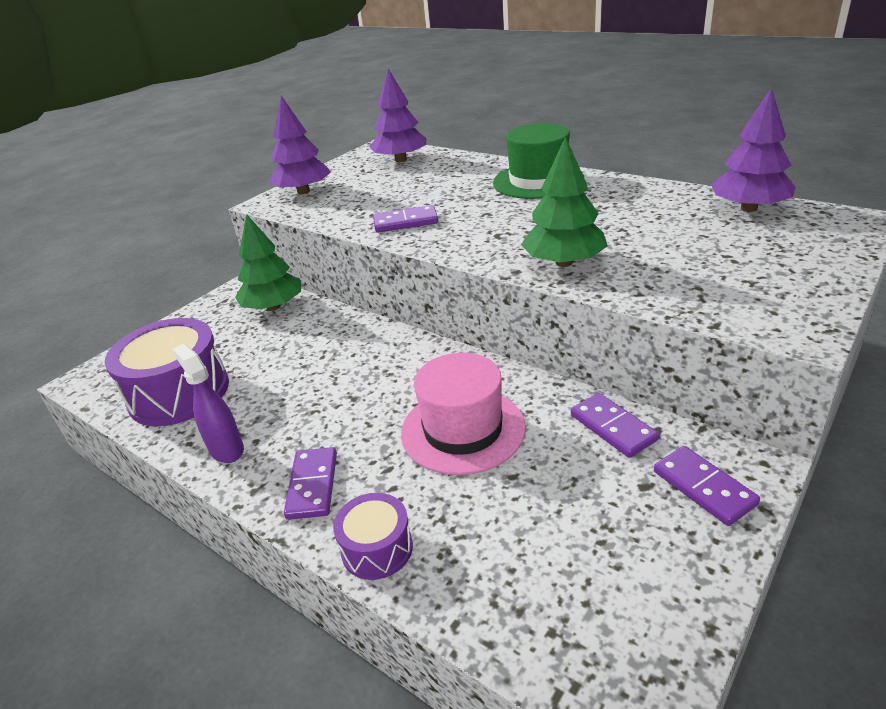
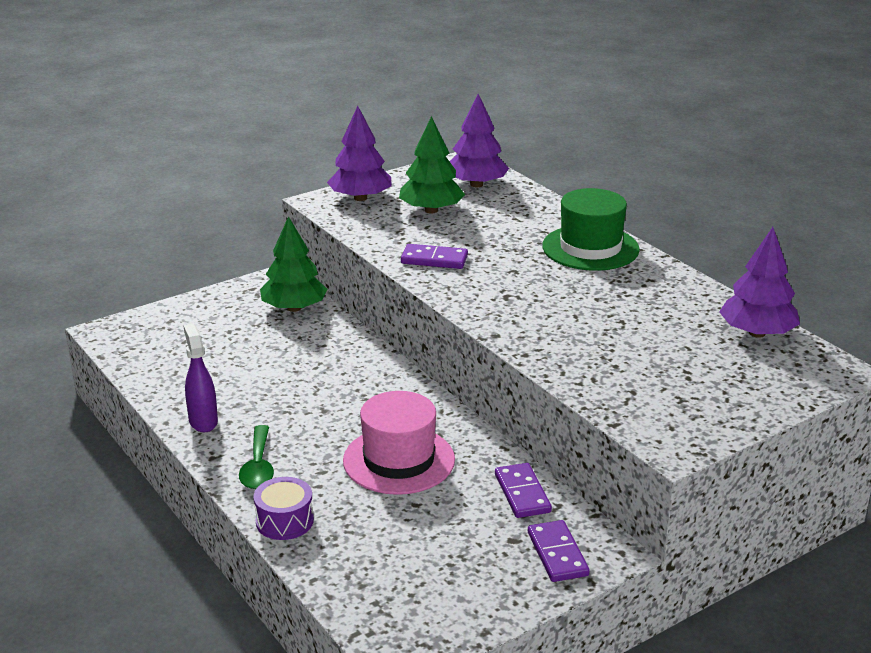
camera: 15 degrees right, 5 degrees down
(179, 393) = (181, 365): purple drum -> none
(312, 485) = (258, 466): purple domino -> green spoon
(563, 262) = (541, 338): green tree -> green tree (431, 210)

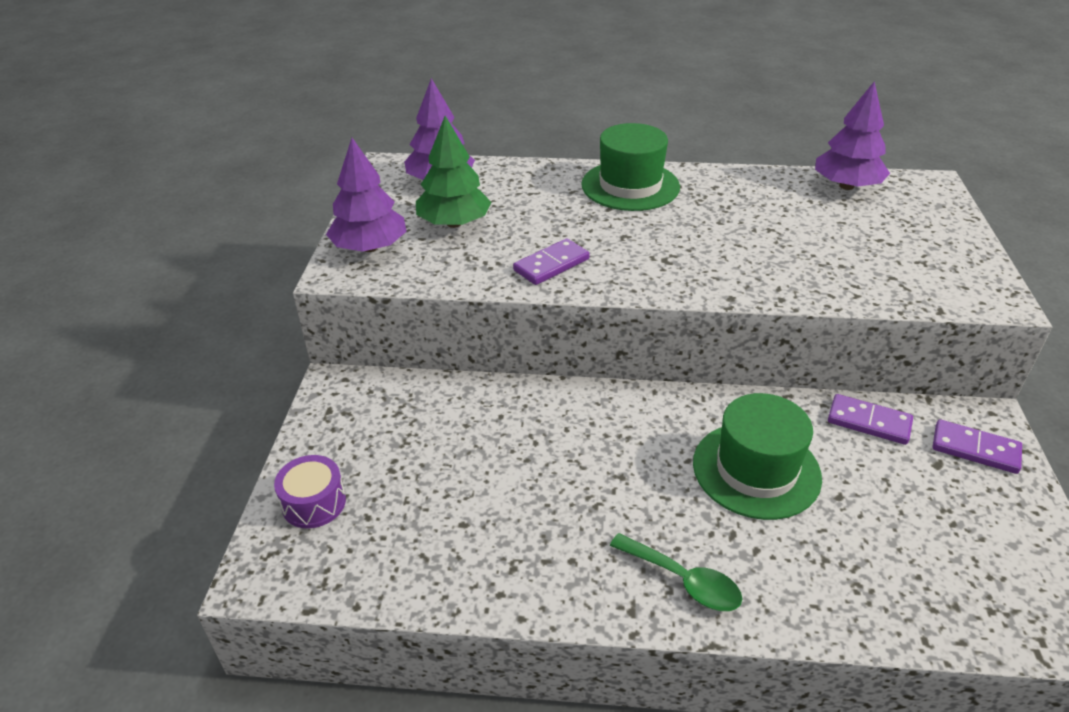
camera: 50 degrees left, 10 degrees up
(203, 421) = (552, 583): purple spray bottle -> none
(284, 521) = (803, 610): purple drum -> purple drum (314, 503)
(294, 308) = (406, 401): green tree -> none
(399, 460) = (756, 470): pink hat -> green hat

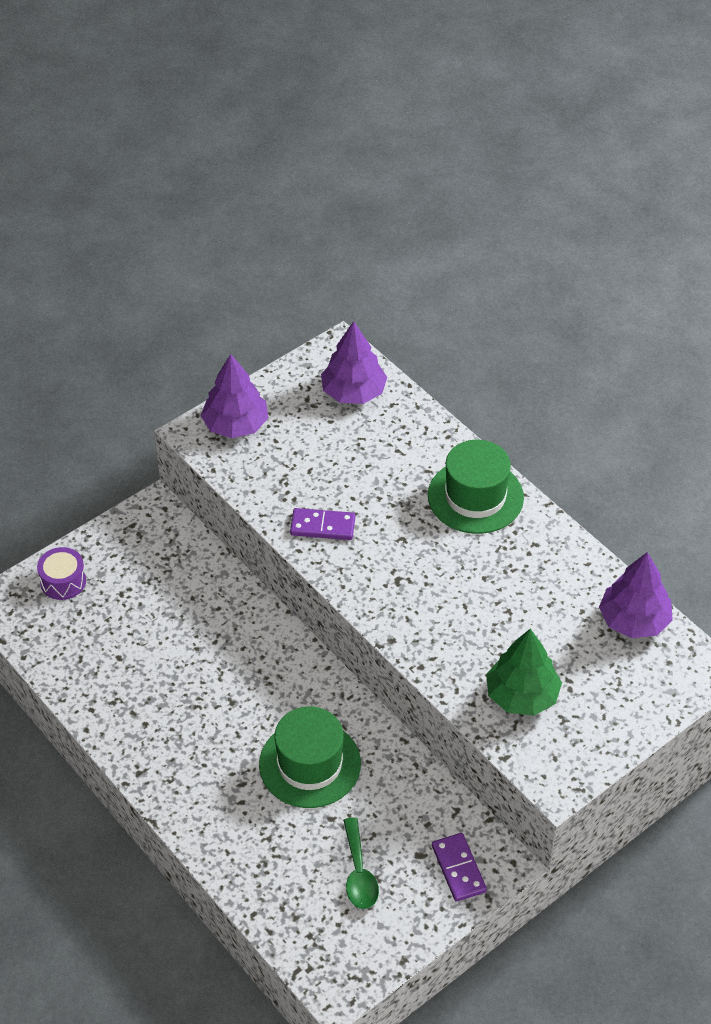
camera: 45 degrees right, 10 degrees up
(454, 223) = (311, 442): green tree -> green tree (522, 695)
(683, 580) = (183, 782): green spoon -> green spoon (359, 873)
(869, 422) = (424, 798): purple domino -> none

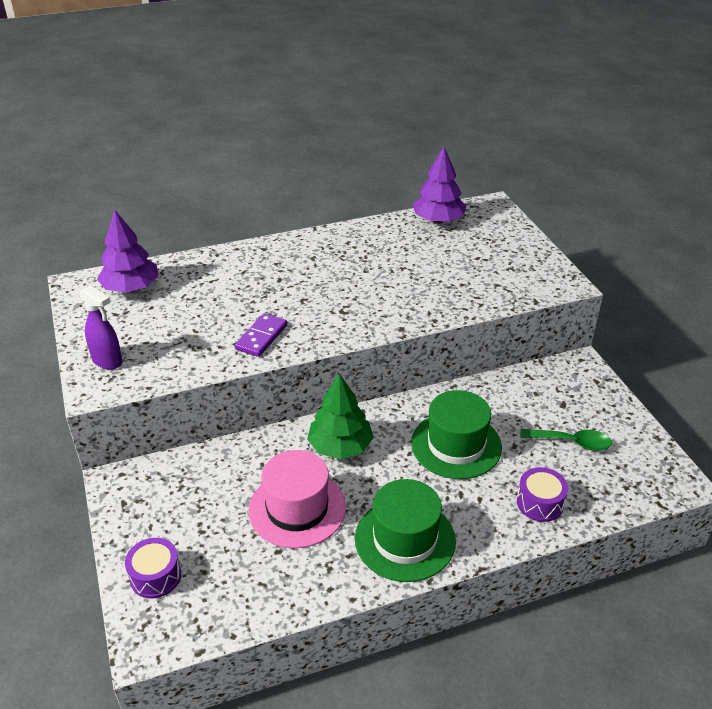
camera: 70 degrees left, 10 degrees down
(173, 655) = (297, 508): none -> pink hat
(236, 425) = (107, 361): purple tree -> purple spray bottle
(255, 857) = (540, 503): none -> purple drum
(458, 869) = (580, 387): purple domino -> none
(475, 496) = (285, 256): green hat -> green hat (405, 539)
(522, 695) = (482, 280): green tree -> green tree (340, 447)

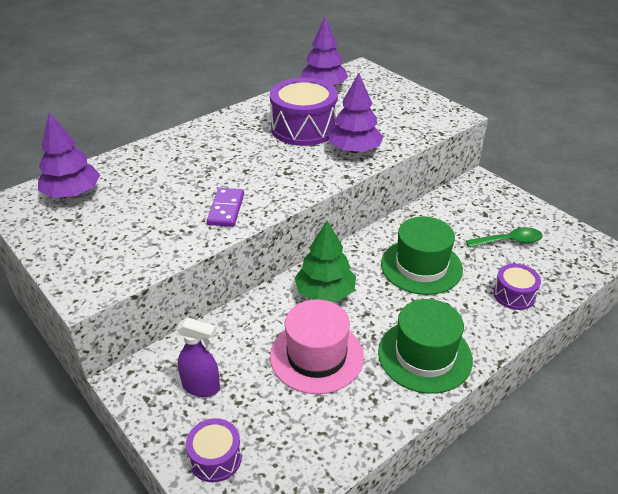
camera: 20 degrees left, 0 degrees up
(107, 361) = (84, 264): purple spray bottle -> purple spray bottle (201, 387)
(388, 264) = (303, 128): none -> purple drum
(427, 301) = (354, 150): none -> purple tree

